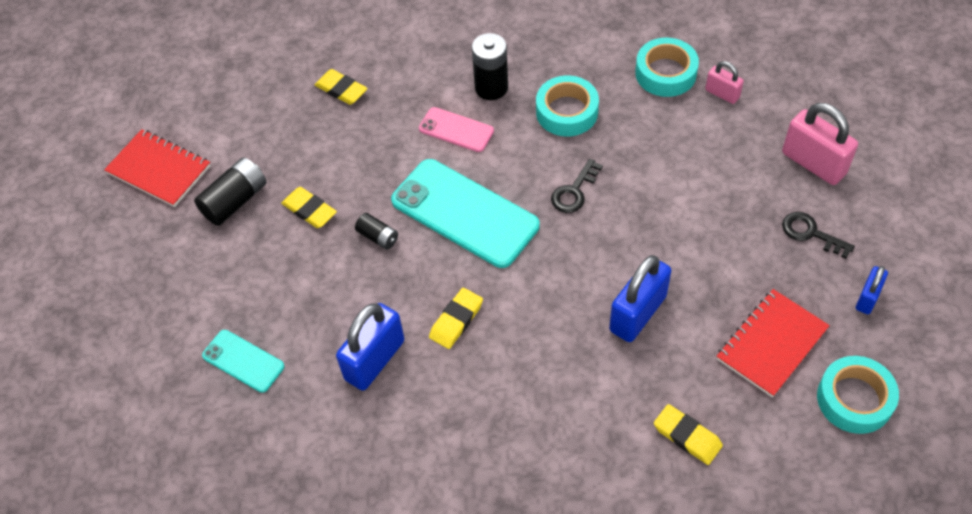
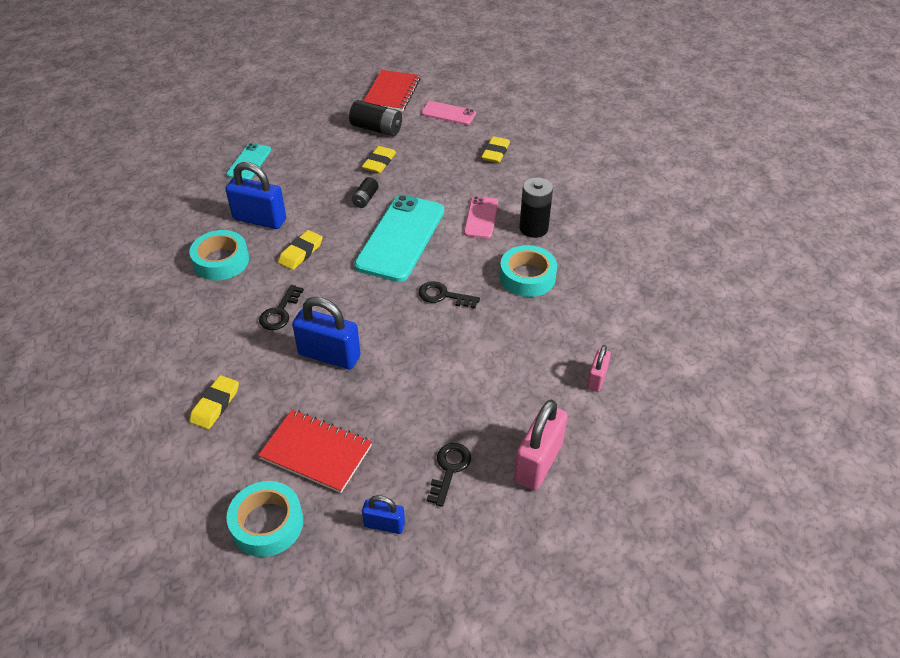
camera: 70 degrees right, 10 degrees down
(238, 118) = (448, 113): none -> pink phone
(456, 320) = (301, 252): yellow eraser -> yellow eraser turned 75 degrees counterclockwise
(555, 355) = (280, 312): none -> black key
(665, 73) = (603, 334): turquoise tape -> turquoise tape (221, 261)

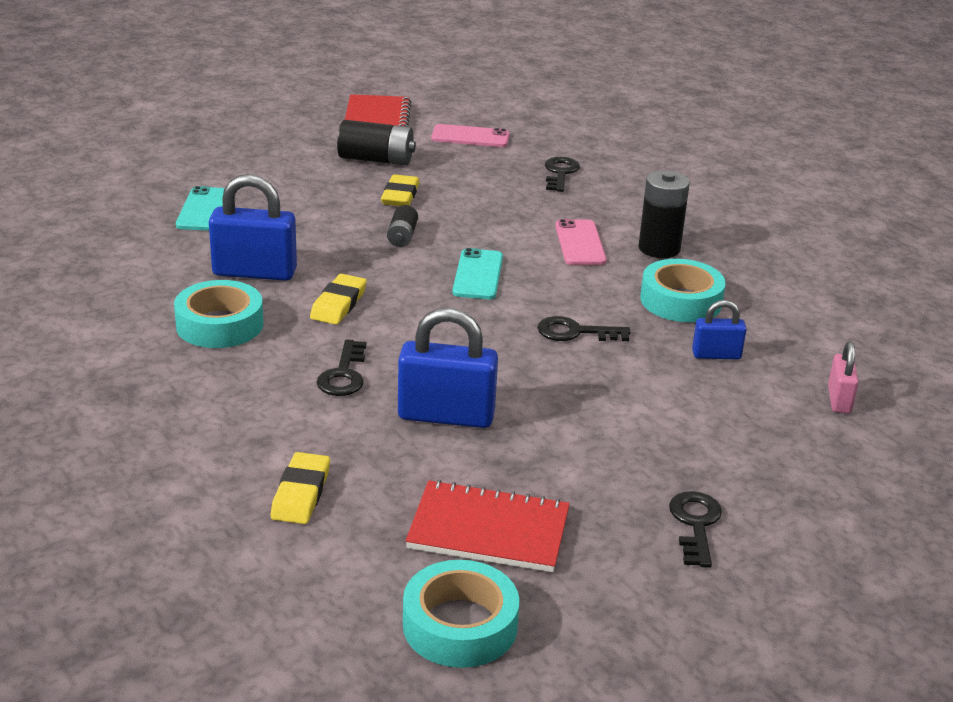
camera: 15 degrees left, 15 degrees down
(384, 524) = (638, 601): blue padlock -> blue padlock (716, 355)
(400, 238) = (478, 275): turquoise phone -> turquoise phone, size x0.52
(495, 152) = (560, 173): yellow eraser -> black key
(538, 462) = (814, 500): pink padlock -> none

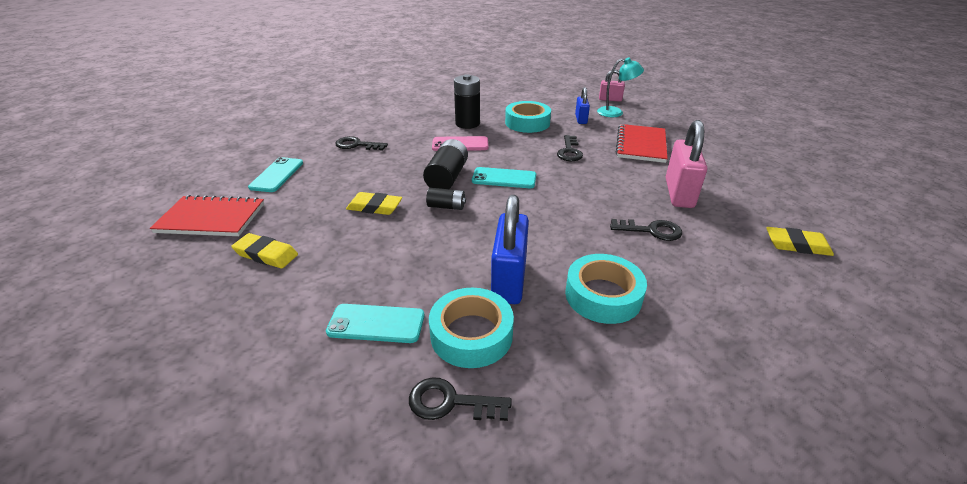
camera: 85 degrees left, 5 degrees up
(338, 304) = (555, 234): yellow eraser -> yellow eraser (266, 254)
(376, 160) = (300, 218): black battery -> black battery (447, 177)
(446, 416) = (679, 193): blue padlock -> pink padlock
(460, 625) = (859, 193): turquoise tape -> turquoise tape (471, 334)
(470, 137) = (277, 175): pink phone -> turquoise phone
(488, 530) = (777, 183): red notebook -> red notebook (641, 145)
(695, 524) = (729, 135): black key -> black key (451, 402)
(766, 398) = (615, 112): none -> turquoise lamp

